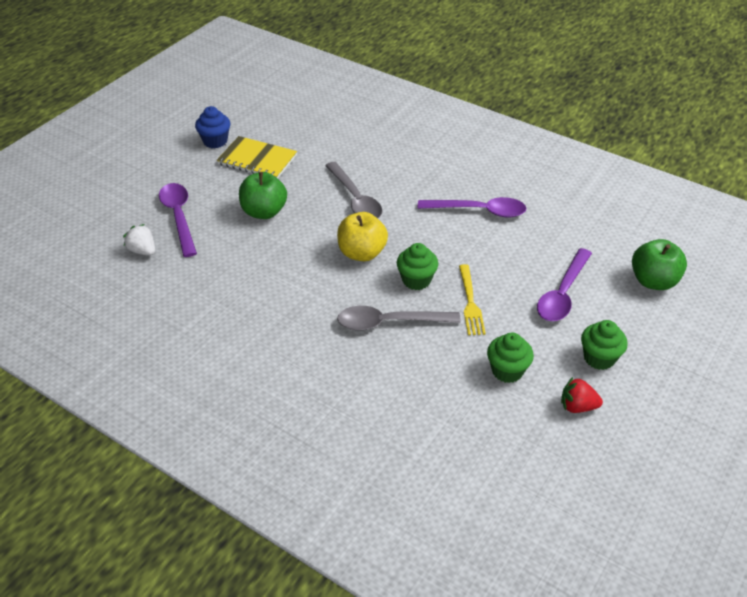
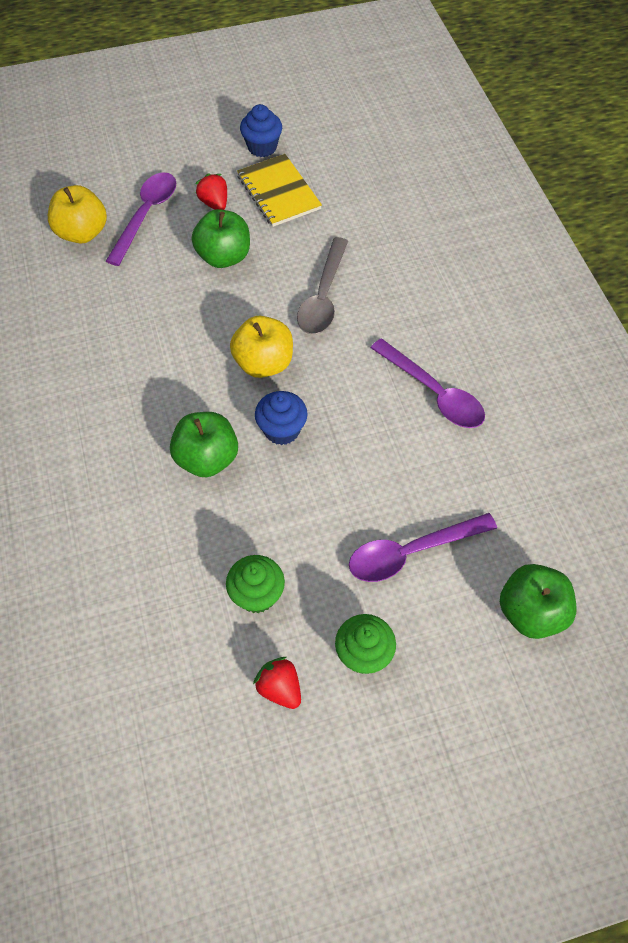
camera: 40 degrees right, 15 degrees up
(143, 251) = (82, 233): white strawberry -> yellow apple
(220, 186) = (214, 203): none -> red strawberry
(389, 322) = (207, 458): grey spoon -> green apple
(416, 280) = (282, 430): green cupcake -> blue cupcake
(470, 302) = (306, 493): yellow fork -> none

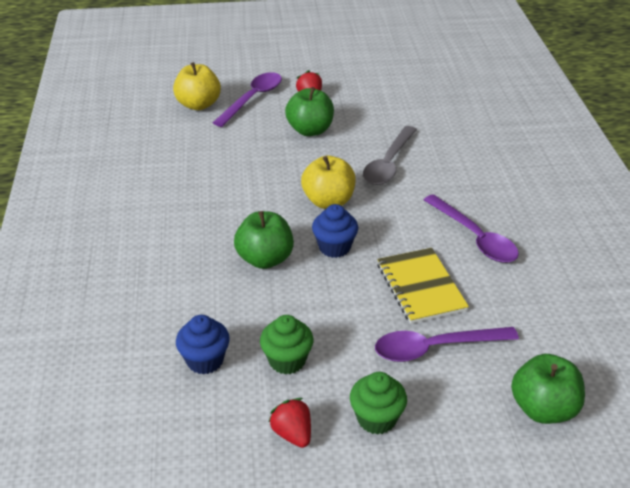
camera: 10 degrees right, 20 degrees down
(262, 147) = (356, 67): blue cupcake -> blue cupcake (205, 360)
(279, 192) = (364, 95): yellow notebook -> yellow notebook (421, 287)

